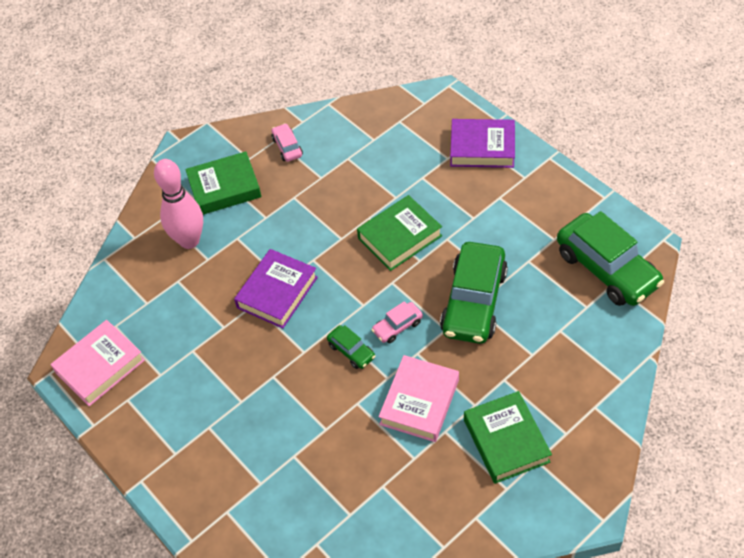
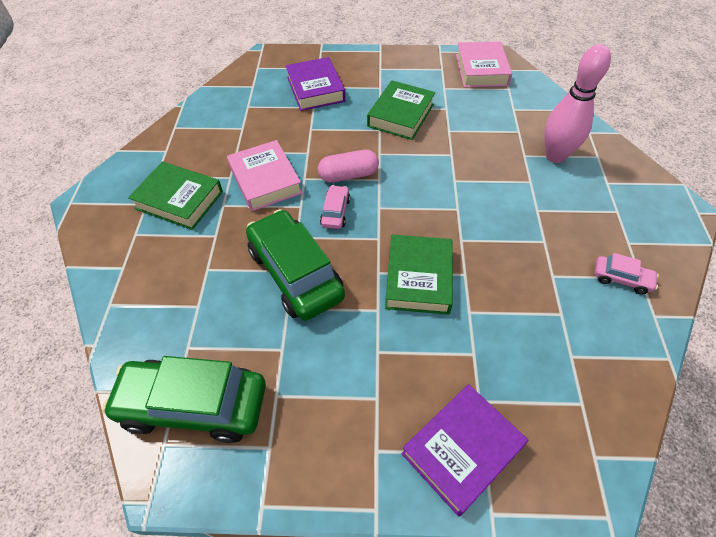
camera: 130 degrees right, 0 degrees up
(224, 188) = (600, 206): green book -> green book (400, 115)
(277, 292) = (448, 171): purple book -> purple book (315, 89)
(351, 351) = (348, 175): green car -> pink capsule

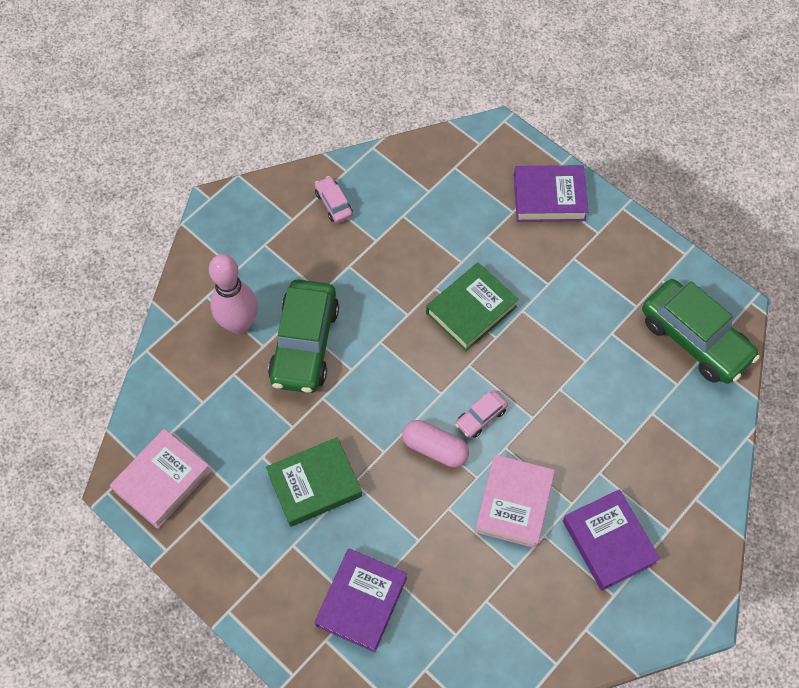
camera: 140 degrees left, 10 degrees up
(179, 200) = (608, 542): green book -> purple book
(295, 273) = (559, 384): green car -> green car (305, 344)

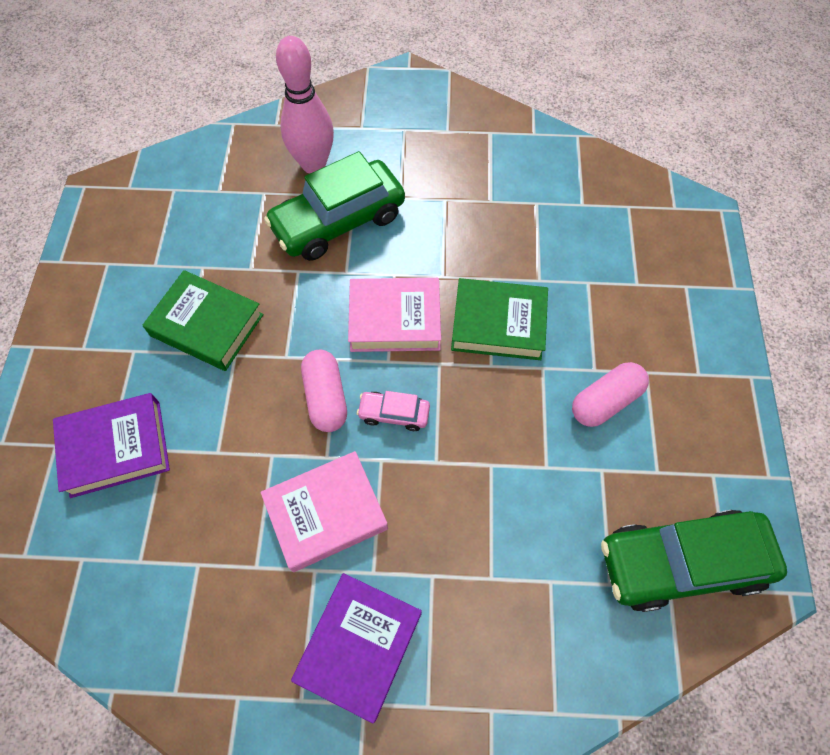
camera: 50 degrees right, 0 degrees up
(162, 481) = (122, 214): pink book -> pink book (395, 319)
(333, 203) = (493, 147): pink car -> none
(549, 197) = (686, 303): purple book -> none
(572, 295) = (605, 401): none -> pink capsule
(695, 339) = (681, 562): green car -> green car turned 75 degrees clockwise

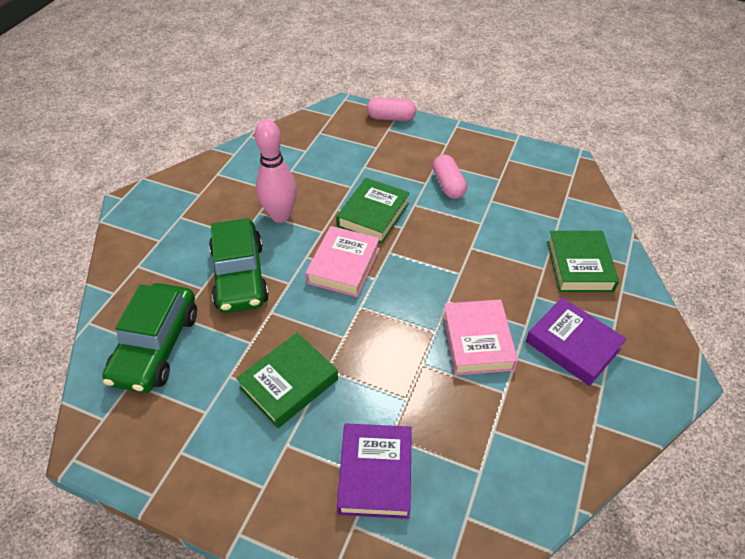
camera: 70 degrees left, 15 degrees down
(313, 164) = (174, 278): pink bowling pin -> pink bowling pin (280, 216)
(325, 397) = (388, 320): pink capsule -> pink capsule (391, 118)
(394, 414) = (417, 285): pink car -> none
(517, 633) = (579, 266): none -> green book
(681, 562) = (554, 187): green car -> green car (156, 346)

